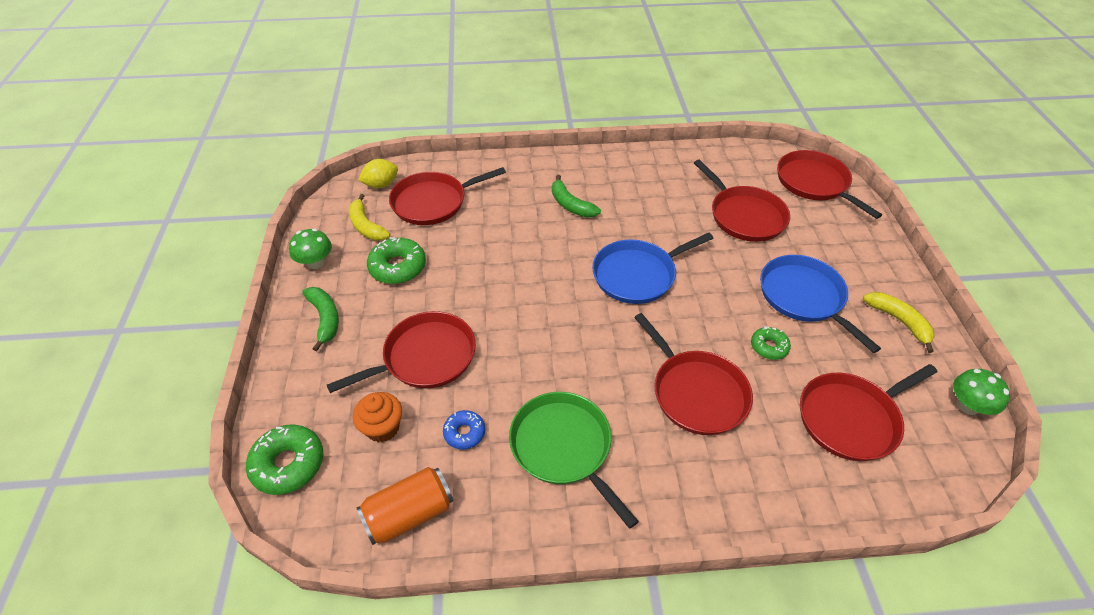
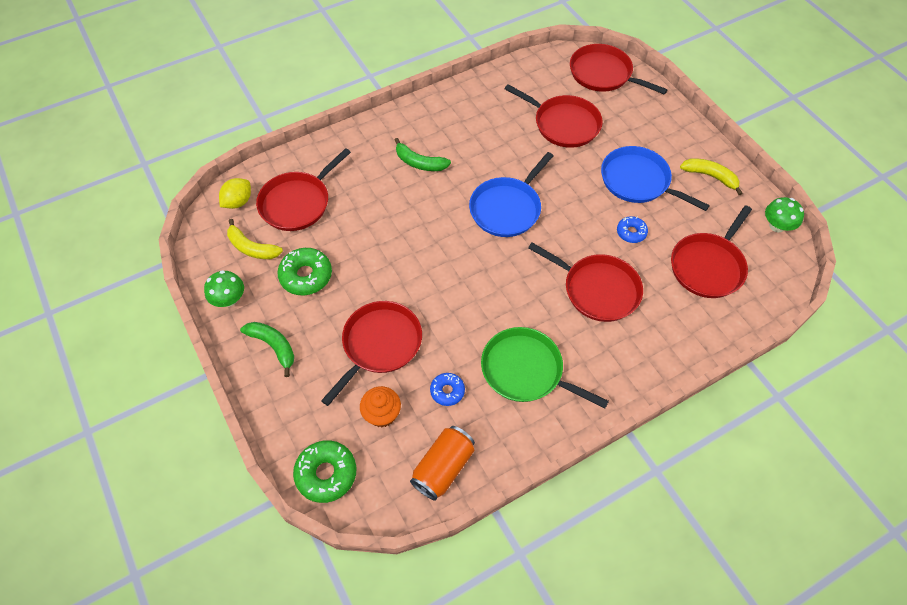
camera: 25 degrees left, 10 degrees up
(769, 347) = (631, 232): green donut -> blue donut

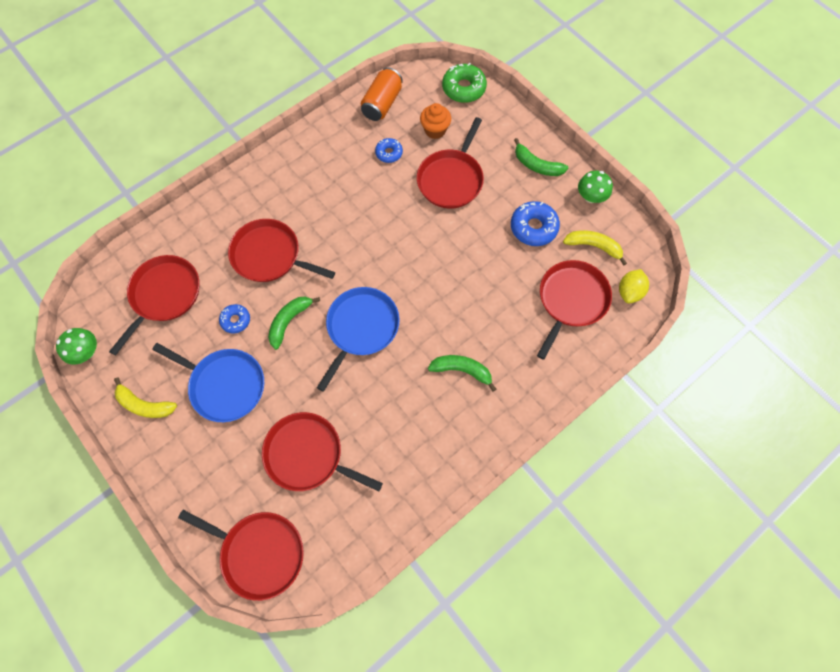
camera: 170 degrees right, 10 degrees up
(306, 276) = (533, 227): green donut -> blue donut
(526, 370) = (328, 177): green pan -> none
(577, 224) = (289, 321): none -> green banana

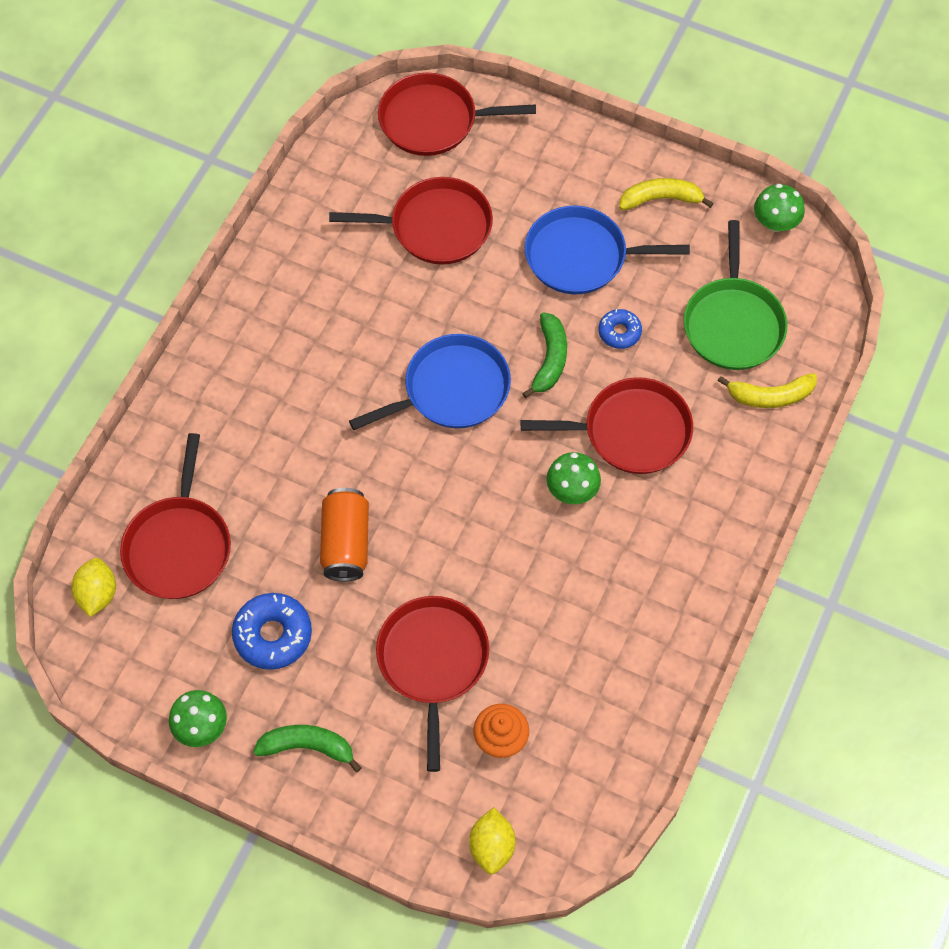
camera: 155 degrees right, 5 degrees down
(164, 295) = (733, 323): red pan -> green pan
(324, 236) = (572, 490): none -> green mushroom
(361, 328) = (451, 390): blue pan -> blue pan turned 120 degrees counterclockwise
(382, 103) = (613, 752): orange can -> orange can (346, 543)
(389, 153) = (552, 664): blue donut -> none
(462, 370) = (293, 393): green banana -> none
(463, 88) = (492, 846): green donut -> yellow lemon
(593, 246) = (171, 643): yellow banana -> yellow banana (770, 396)

